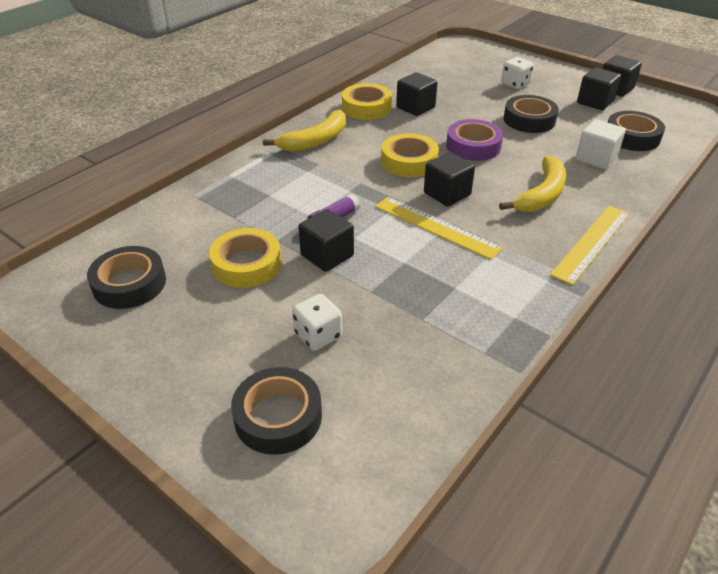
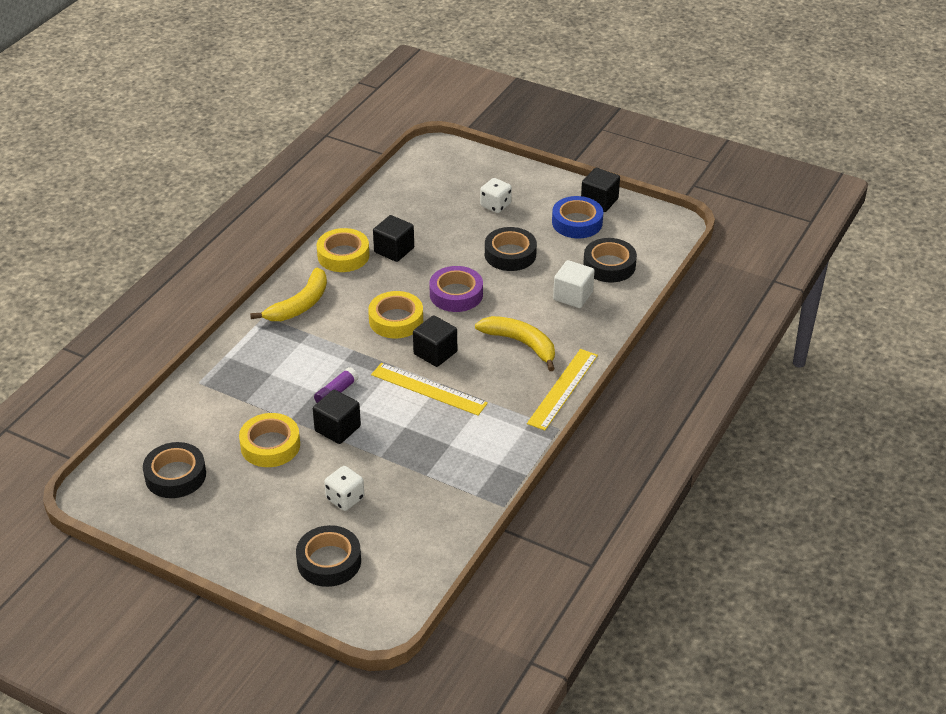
camera: 10 degrees left, 0 degrees up
(542, 195) = (521, 344): yellow banana -> yellow banana turned 75 degrees counterclockwise
(595, 102) = (577, 222): black cube -> blue tape

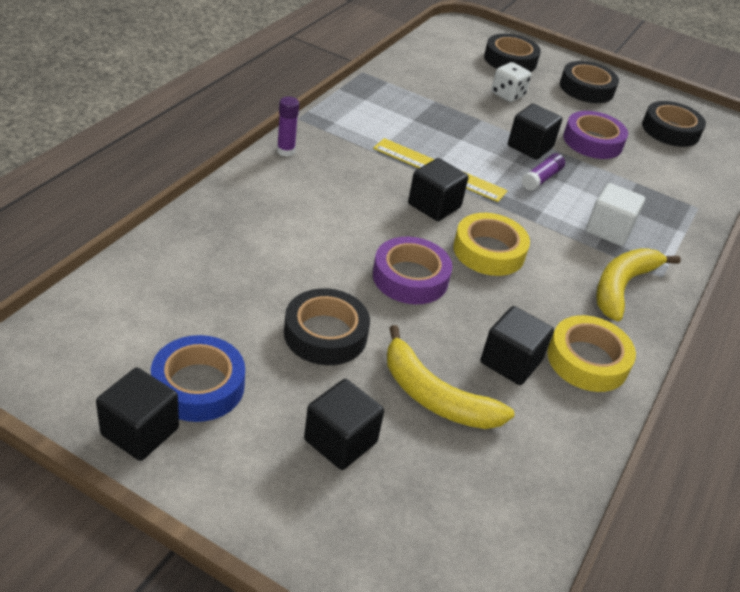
camera: 175 degrees right, 0 degrees up
(270, 445) = (592, 141): yellow tape -> purple tape
(495, 205) = (340, 441): white dice -> black cube
(521, 344) = (326, 203): yellow banana -> yellow banana (434, 396)
(562, 389) = (285, 151): yellow ruler -> purple glue stick
(573, 296) = (243, 256): white cube -> white cube (608, 230)
(609, 265) = (172, 297): black tape -> black tape (586, 88)

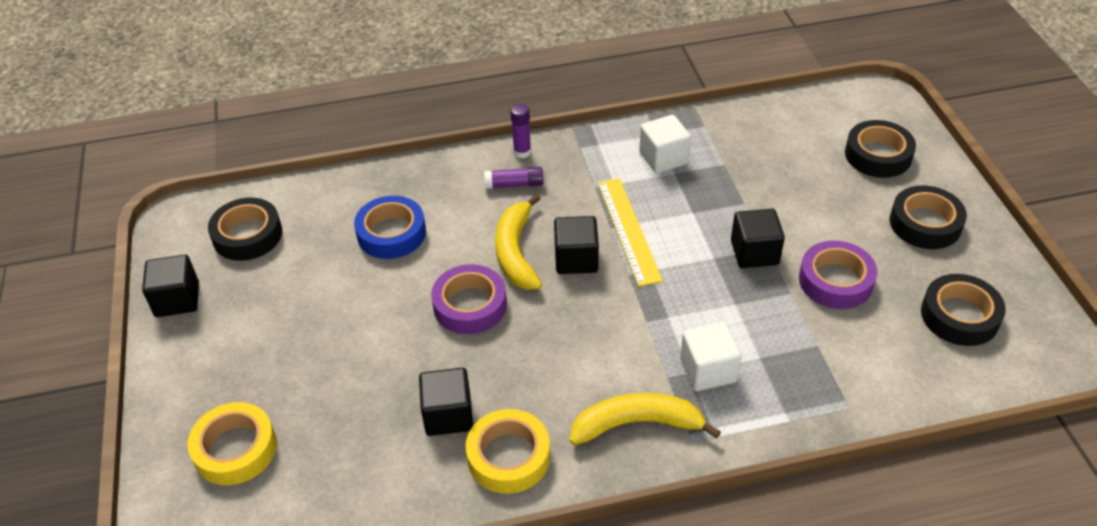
camera: 55 degrees right, 5 degrees up
(198, 386) = (239, 293): blue tape -> blue tape (391, 233)
(325, 334) = (354, 309): black tape -> black tape (247, 235)
(340, 441) = (265, 384): black cube -> none
(392, 113) = (663, 158): none -> white cube
(434, 396) = (360, 399): yellow banana -> yellow banana (516, 252)
(489, 251) = (564, 322): yellow tape -> yellow tape (235, 449)
(507, 95) = (814, 190): white dice -> none
(541, 178) = (716, 288): purple glue stick -> purple glue stick (514, 184)

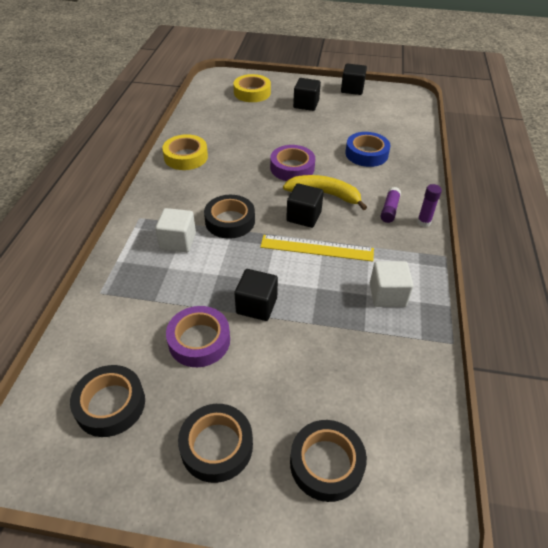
camera: 110 degrees right, 0 degrees up
(247, 235) = (389, 111): black tape -> black tape (230, 221)
(448, 415) = (224, 146): black cube -> black cube (306, 104)
(637, 424) = (167, 202): yellow banana -> none

